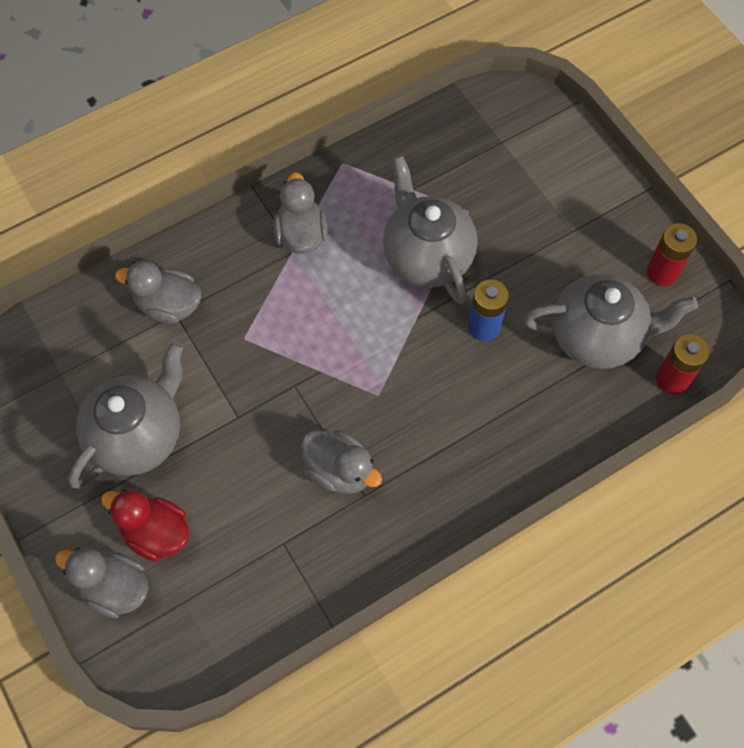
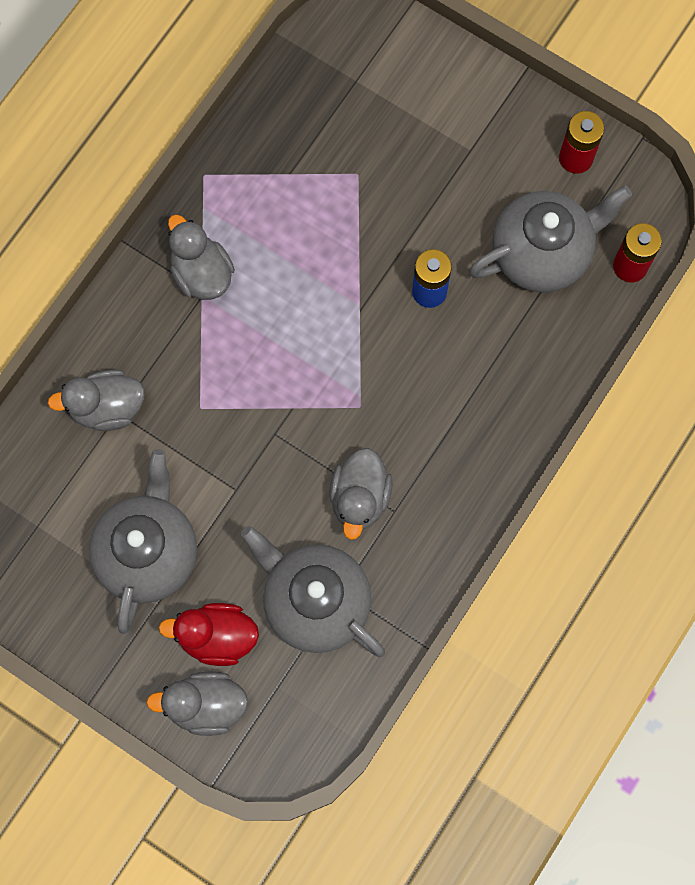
camera: 25 degrees left, 10 degrees up
(339, 471) = (360, 498): grey duck -> grey duck turned 90 degrees clockwise
(427, 256) = (339, 241): grey teapot -> grey teapot (315, 602)

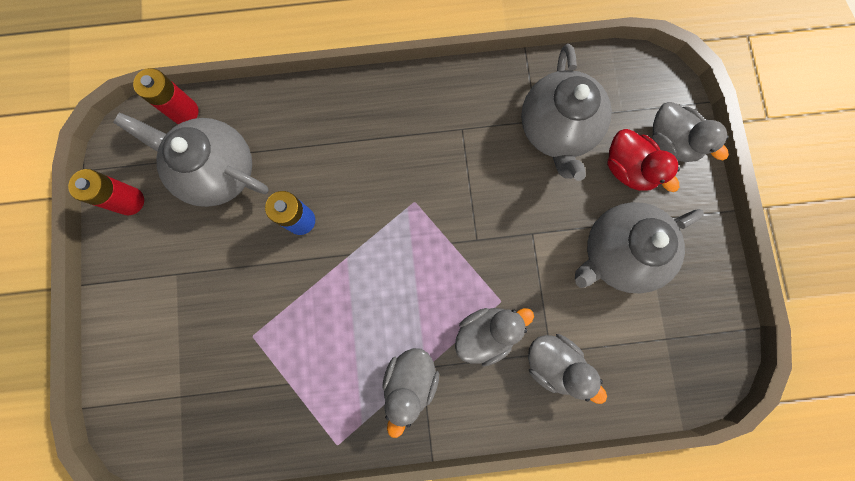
camera: 130 degrees left, 5 degrees up
(360, 498) = (472, 155): grey duck -> grey duck (486, 333)

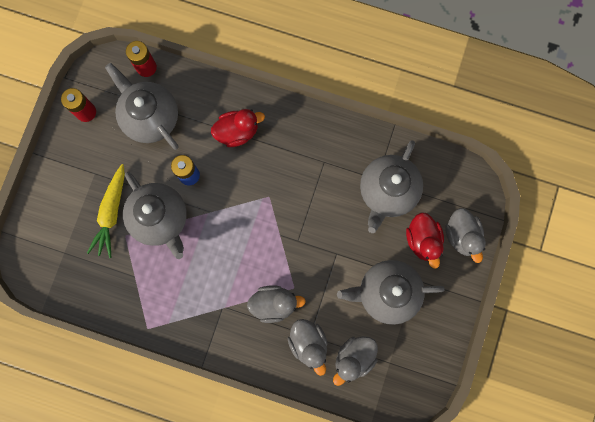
camera: 25 degrees right, 0 degrees up
(221, 315) = (111, 213): none -> yellow carrot
(289, 293) = (160, 219): none -> grey teapot
(337, 140) = (237, 132): none -> red duck
(410, 381) = (211, 311): grey duck -> grey duck (354, 358)

